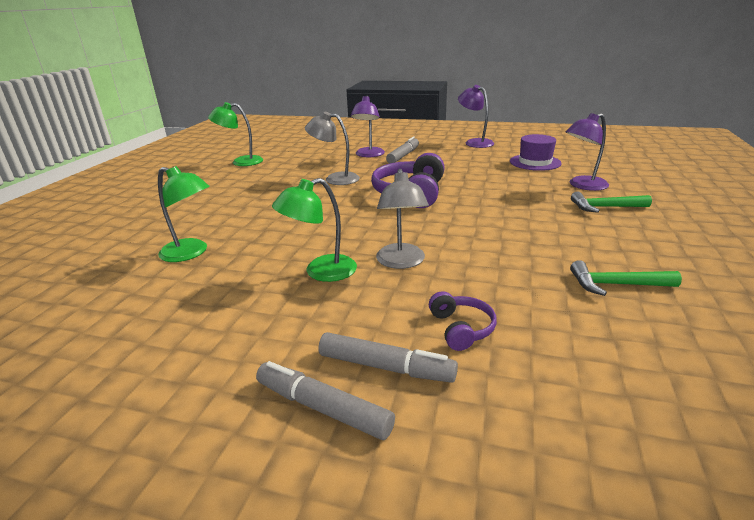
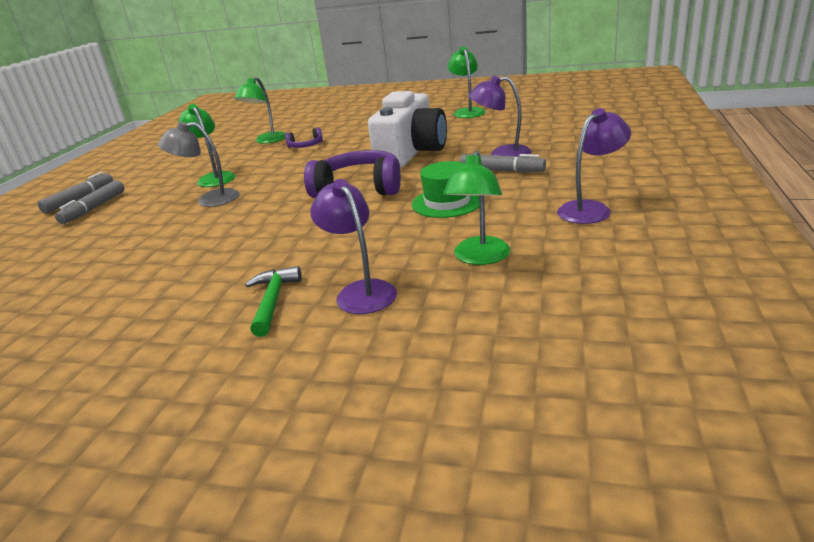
camera: 90 degrees right, 0 degrees up
(335, 179) = (411, 152): grey lamp -> white camera
(453, 168) = (447, 202): none -> green hat
(461, 328) = (107, 225): purple headphones -> purple headphones (305, 146)
(535, 162) = (479, 258): purple hat -> green lamp
(616, 285) = (103, 286): green hammer -> none

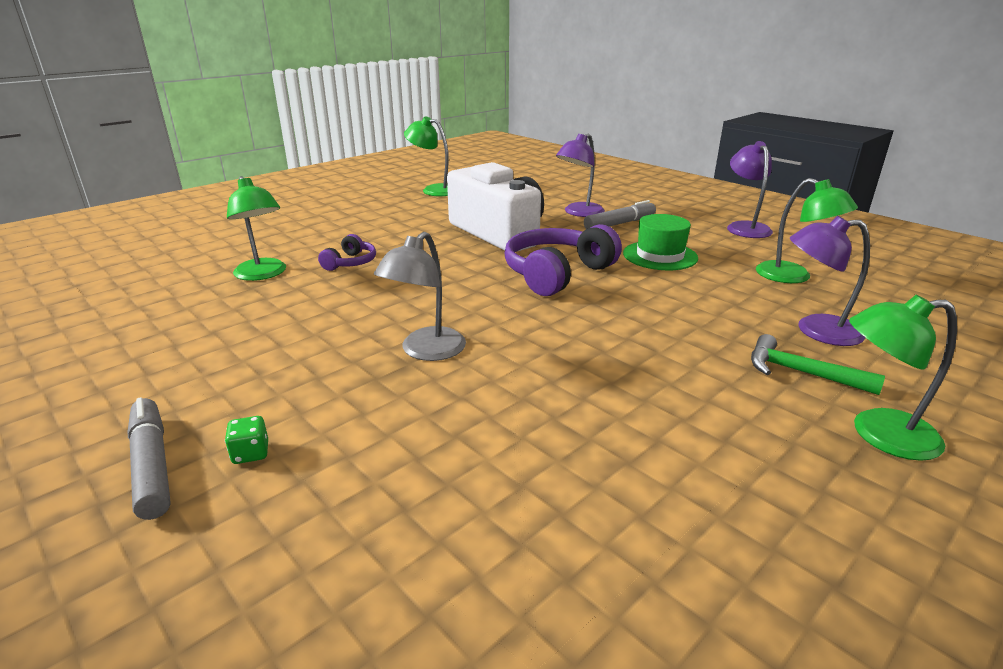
camera: 60 degrees left, 0 degrees up
(94, 208) = (251, 453): grey marker -> green dice
(214, 178) = (337, 333): green lamp -> green lamp (879, 434)

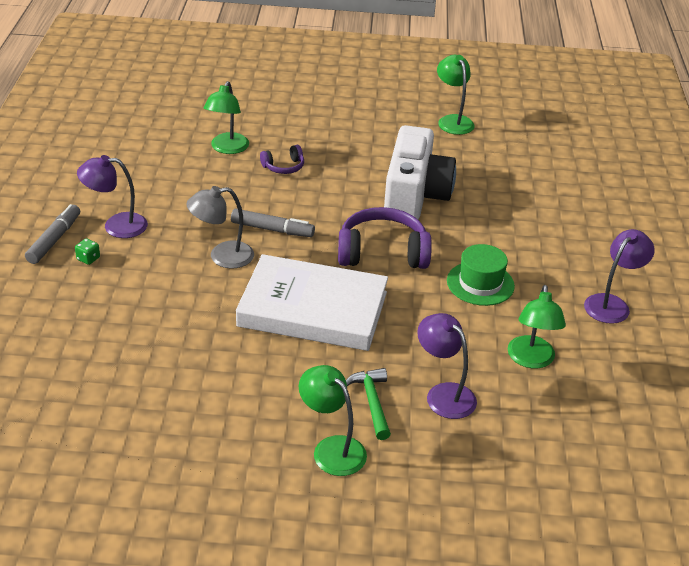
camera: 45 degrees right, 10 degrees up
(579, 213) = (512, 210): purple lamp -> purple lamp (116, 225)
(597, 339) = (313, 309): none -> white book
(619, 224) = (519, 239): grey marker -> grey marker (272, 229)

